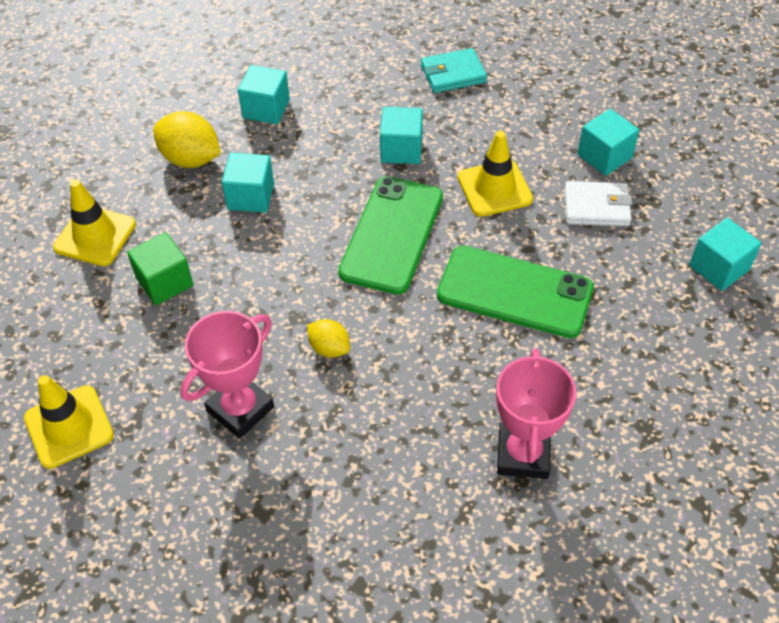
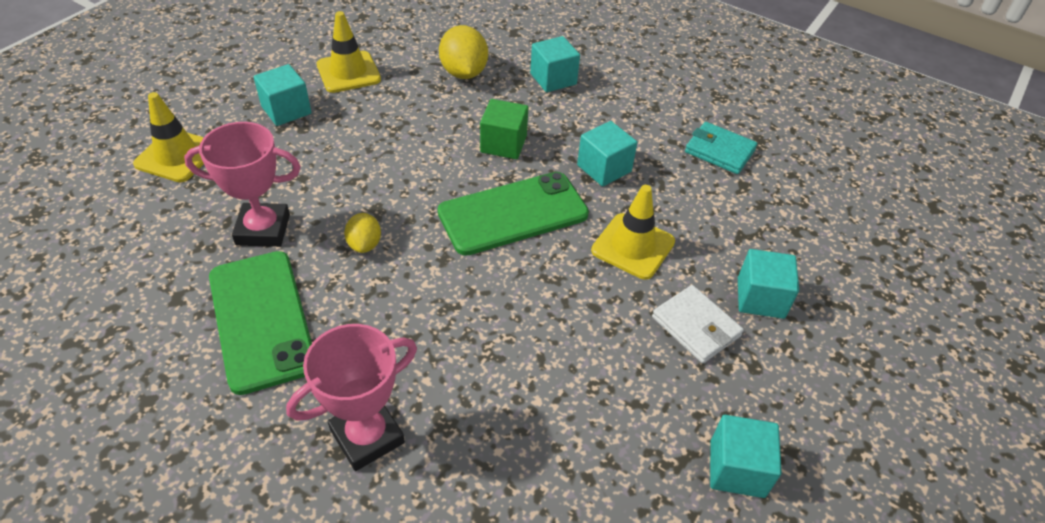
camera: 45 degrees right, 5 degrees down
(165, 282) = (342, 125): green cube -> green cube (503, 144)
(251, 196) = (463, 119): turquoise cube -> turquoise cube (286, 110)
(514, 292) = (537, 325): green phone -> green phone (261, 320)

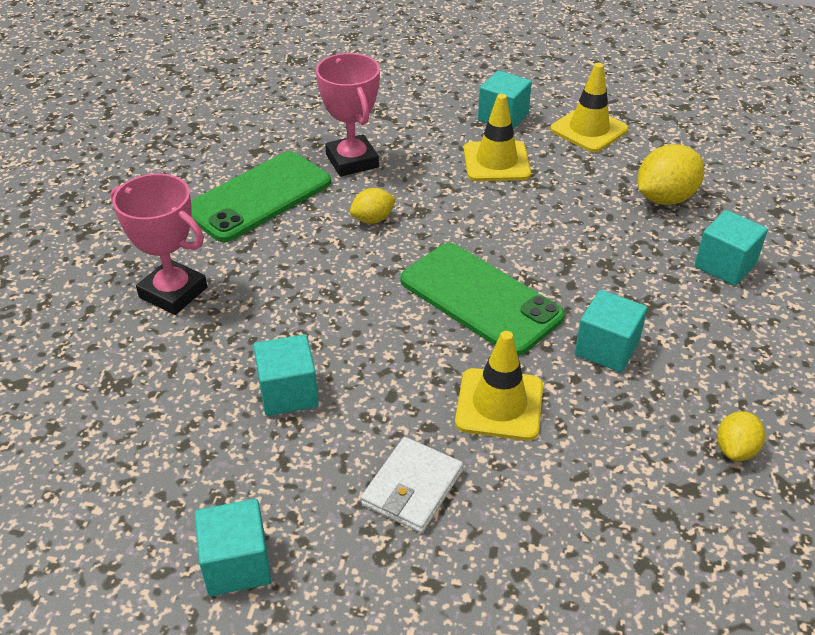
camera: 70 degrees right, 5 degrees down
(177, 156) = (401, 89): yellow traffic cone -> yellow traffic cone (496, 162)
(503, 144) = (578, 261): green cube -> none
(719, 151) = (735, 449): turquoise wallet -> yellow lemon
(760, 298) = (494, 543): turquoise cube -> turquoise cube (288, 393)

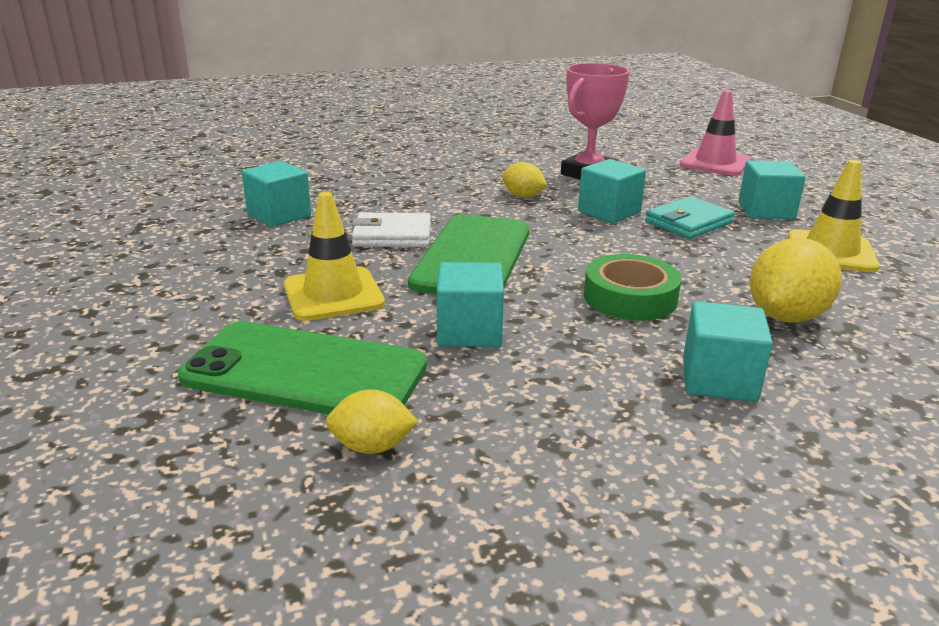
camera: 60 degrees right, 15 degrees down
(173, 292) = (354, 161): pink trophy -> none
(237, 564) = (90, 240): turquoise cube -> turquoise cube (609, 212)
(259, 197) = (493, 158): green phone -> green phone (305, 372)
(388, 87) = (715, 163): none -> pink traffic cone
(412, 488) = (200, 280): white wallet -> white wallet (392, 235)
(496, 162) = (688, 222): yellow traffic cone -> turquoise wallet
(600, 249) = (630, 297): none -> green tape
(665, 198) = (785, 316): yellow lemon -> yellow lemon turned 75 degrees counterclockwise

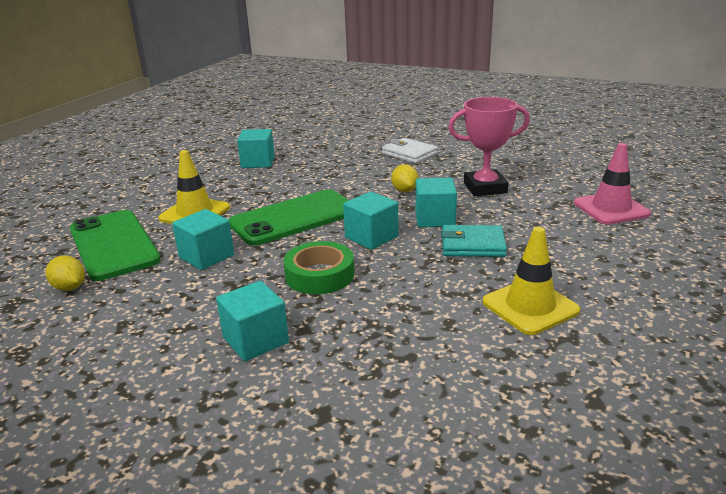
camera: 45 degrees right, 0 degrees up
(392, 235) = (283, 191): white wallet -> white wallet (409, 154)
(766, 211) = (557, 258): turquoise cube -> turquoise cube (371, 237)
(785, 316) = (381, 329): yellow lemon -> none

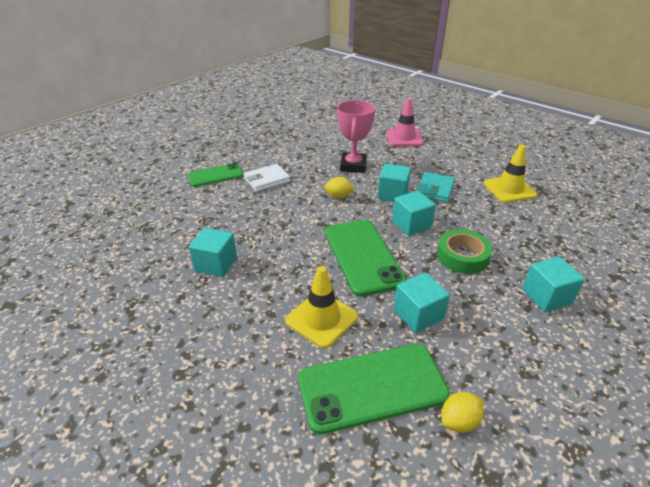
camera: 75 degrees left, 10 degrees up
(399, 133) = (215, 175): none -> green phone

